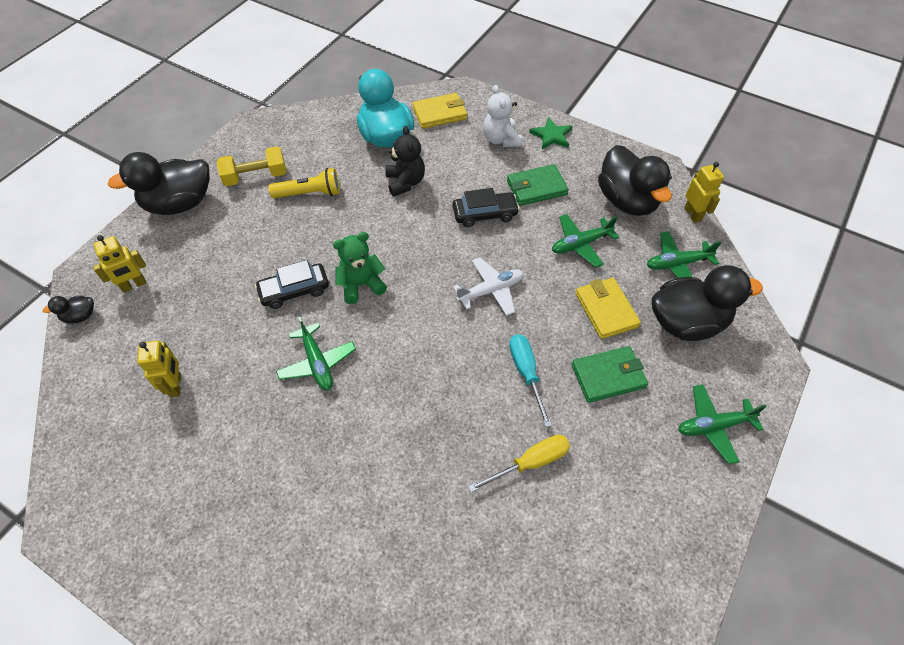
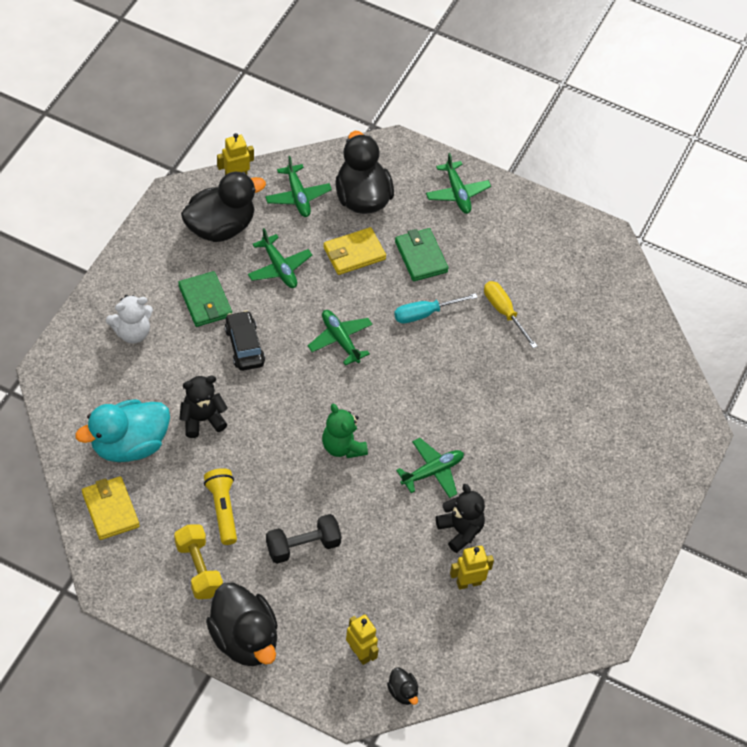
camera: 100 degrees left, 0 degrees up
(240, 383) = (460, 530): none -> black teddy bear
(258, 248) = (303, 546): none -> black dumbbell
(294, 290) = (354, 503): black car -> none
(440, 113) = (88, 393): yellow wallet -> yellow wallet (110, 509)
(491, 291) = (340, 340): white plane -> green plane
(551, 136) = (125, 285): green star -> none

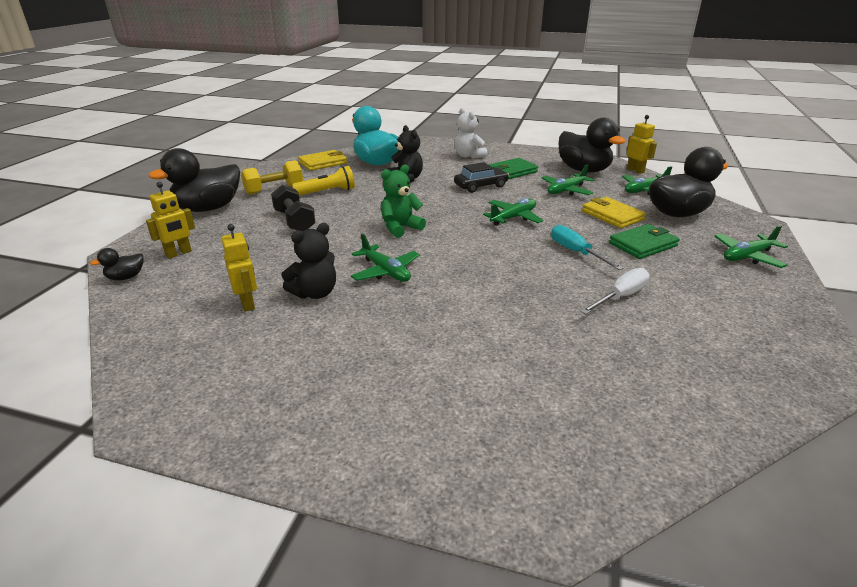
camera: 85 degrees right, 25 degrees down
(504, 312) = (620, 297): yellow screwdriver -> white screwdriver

